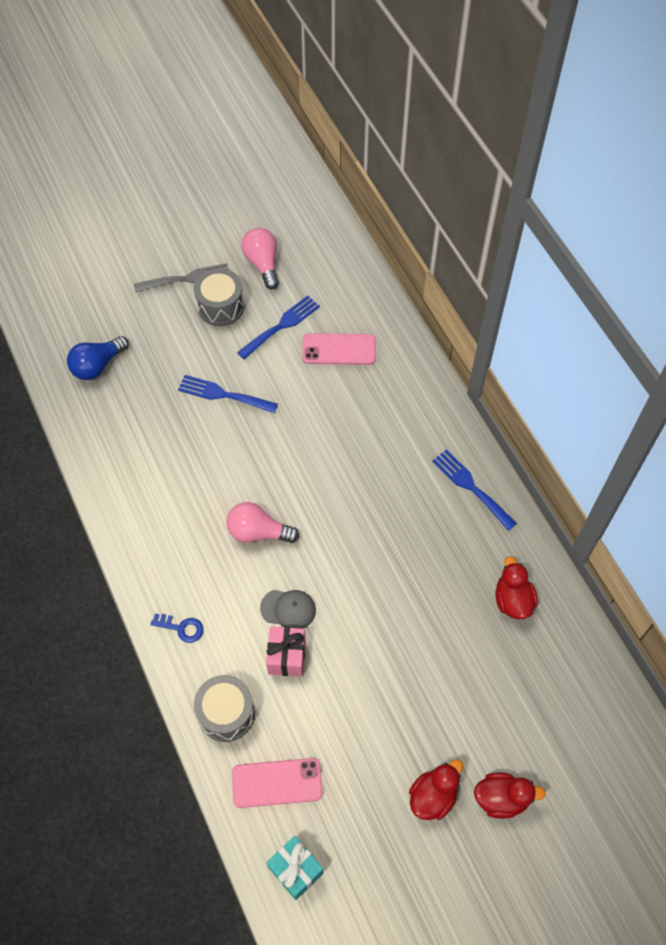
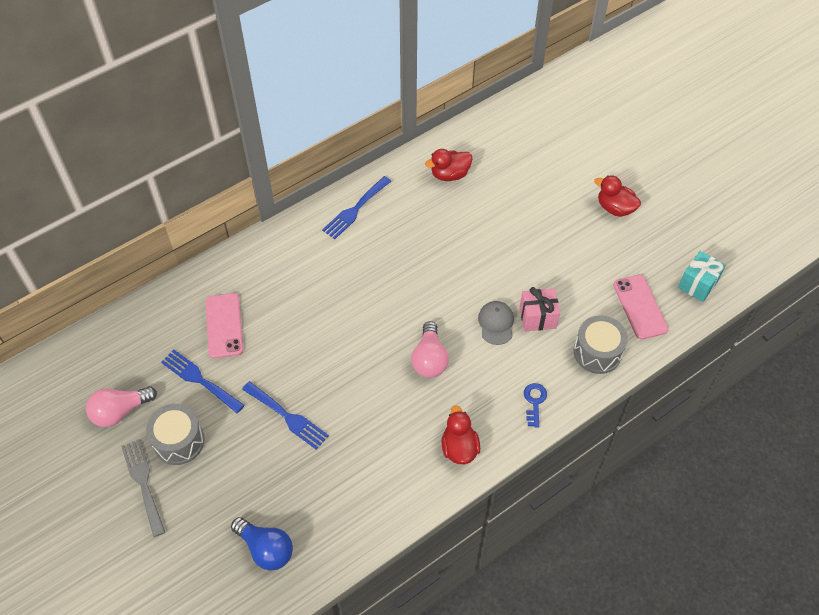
camera: 100 degrees left, 5 degrees down
(223, 394) = (287, 417): blue fork -> blue fork turned 60 degrees counterclockwise
(501, 798) = (602, 169): red duck -> red duck (459, 448)

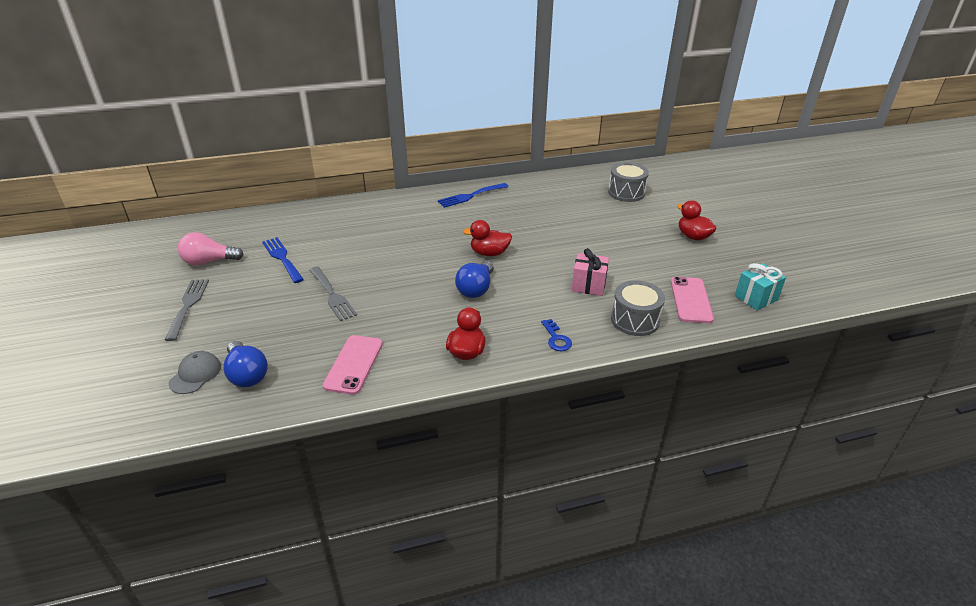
camera: 20 degrees right, 20 degrees down
(179, 441) = (236, 288): grey drum -> grey drum (626, 192)
(224, 325) = (325, 234): pink phone -> pink phone (353, 364)
(287, 417) = (332, 295): blue fork -> grey fork
(429, 359) = (476, 289): pink light bulb -> blue light bulb
(450, 174) = (558, 192): red duck -> red duck (489, 253)
(496, 323) = (548, 281): grey cap -> grey cap (195, 374)
(534, 402) = (556, 338): blue key -> blue key turned 135 degrees clockwise

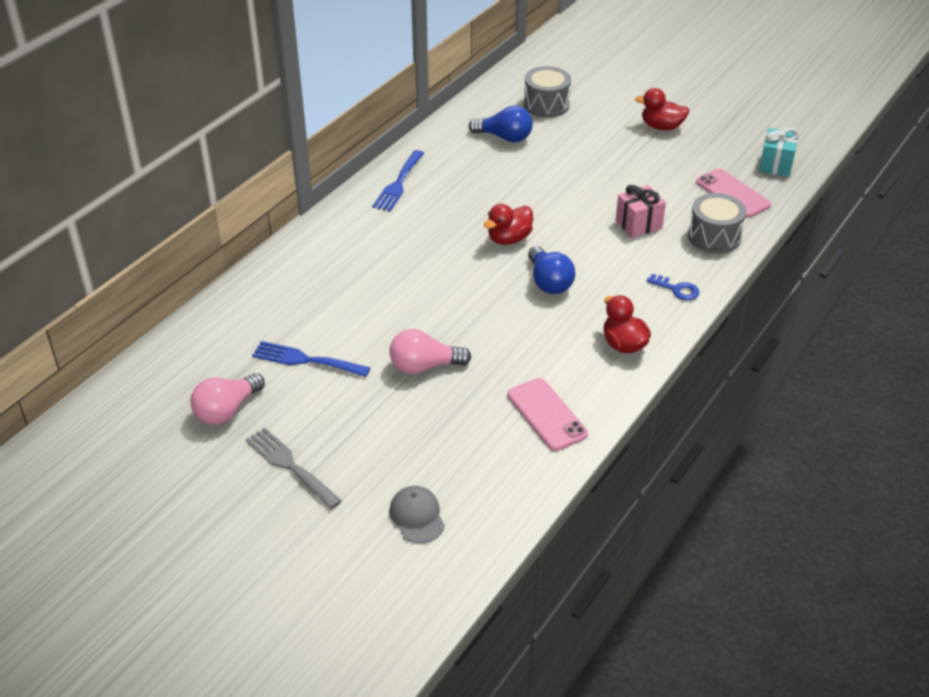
camera: 40 degrees left, 5 degrees up
(247, 374) = (466, 484): blue light bulb -> blue light bulb (504, 137)
(332, 295) = (424, 366): grey fork -> pink light bulb

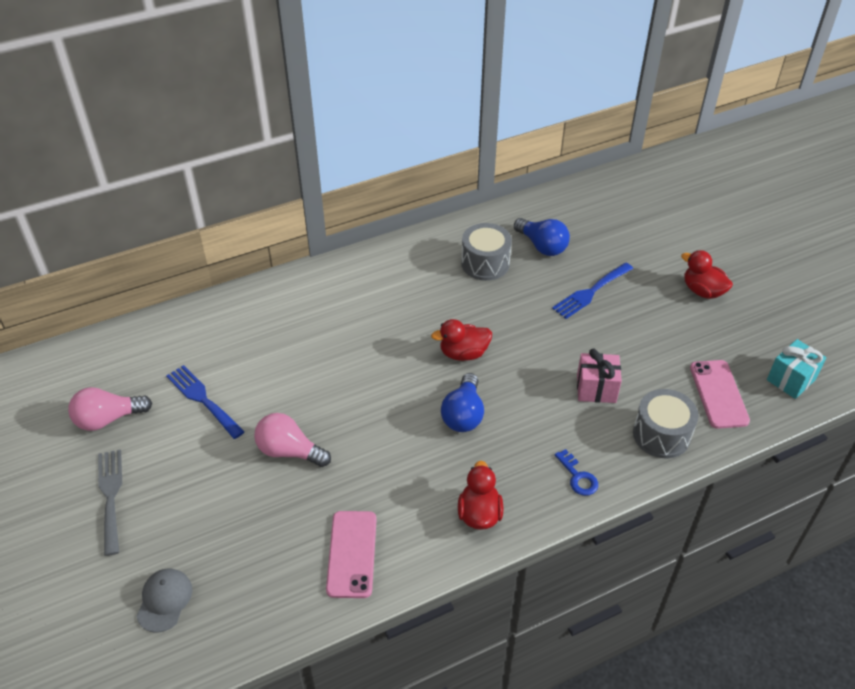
camera: 30 degrees right, 5 degrees up
(398, 183) = (412, 257): blue fork -> blue fork (590, 292)
(546, 105) = (607, 226): grey drum -> grey drum (485, 263)

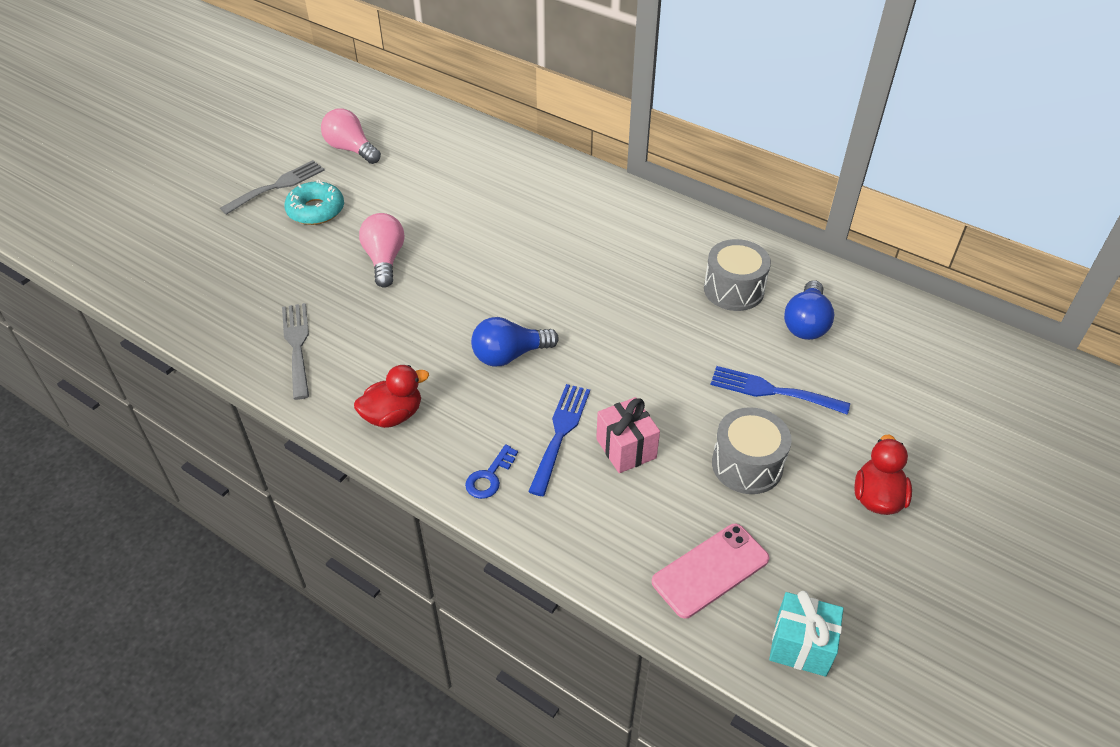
camera: 60 degrees right, 0 degrees up
(164, 600) = (195, 258): grey cap -> none
(176, 478) = (316, 210): none -> turquoise donut
(203, 399) = (406, 187): blue fork -> blue fork (560, 433)
(351, 554) = (297, 345): pink phone -> grey fork
(463, 353) = (590, 323): red duck -> none
(661, 435) = (602, 532): grey drum -> grey drum (747, 465)

